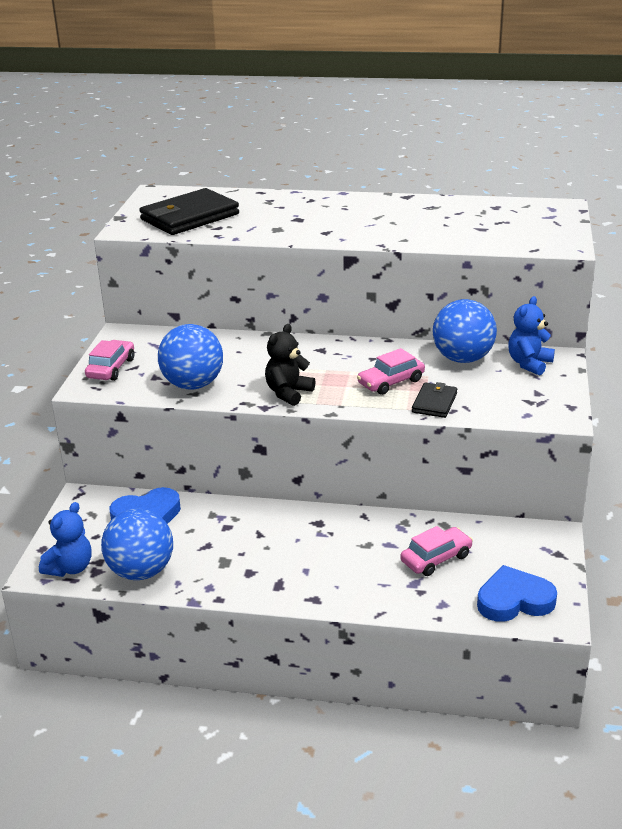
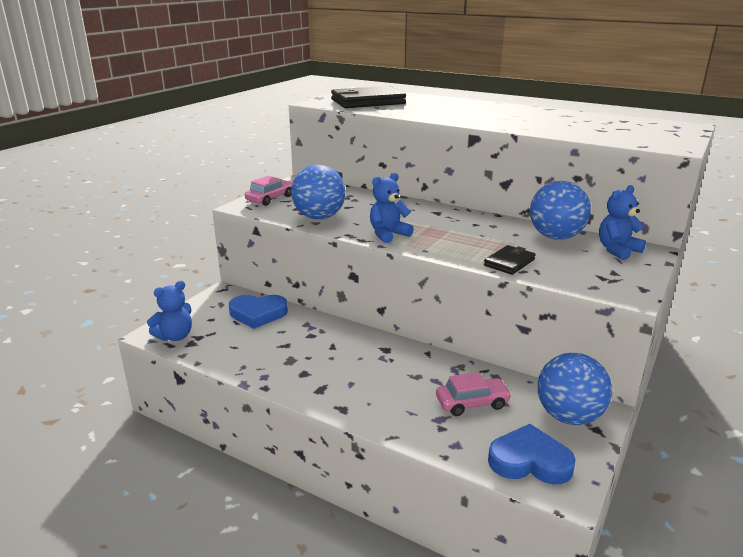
camera: 20 degrees right, 5 degrees down
(141, 571) = (222, 351): blue ball -> blue ball (569, 416)
(288, 393) = (388, 234): black teddy bear -> blue teddy bear
(391, 382) = (480, 242): pink car -> none

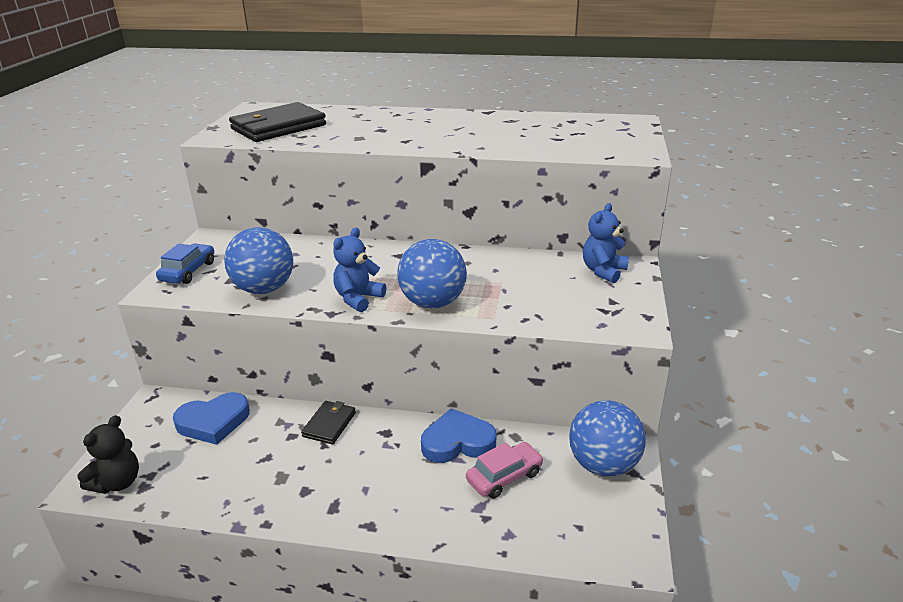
camera: 20 degrees left, 5 degrees up
(175, 336) = (118, 482): blue teddy bear -> black teddy bear
(270, 198) = (188, 271): pink car -> blue car
(509, 262) = (506, 311): black wallet -> black wallet (329, 424)
(529, 461) = (587, 531): blue heart -> blue heart (457, 442)
(556, 237) = (537, 265): blue ball -> blue ball (433, 303)

